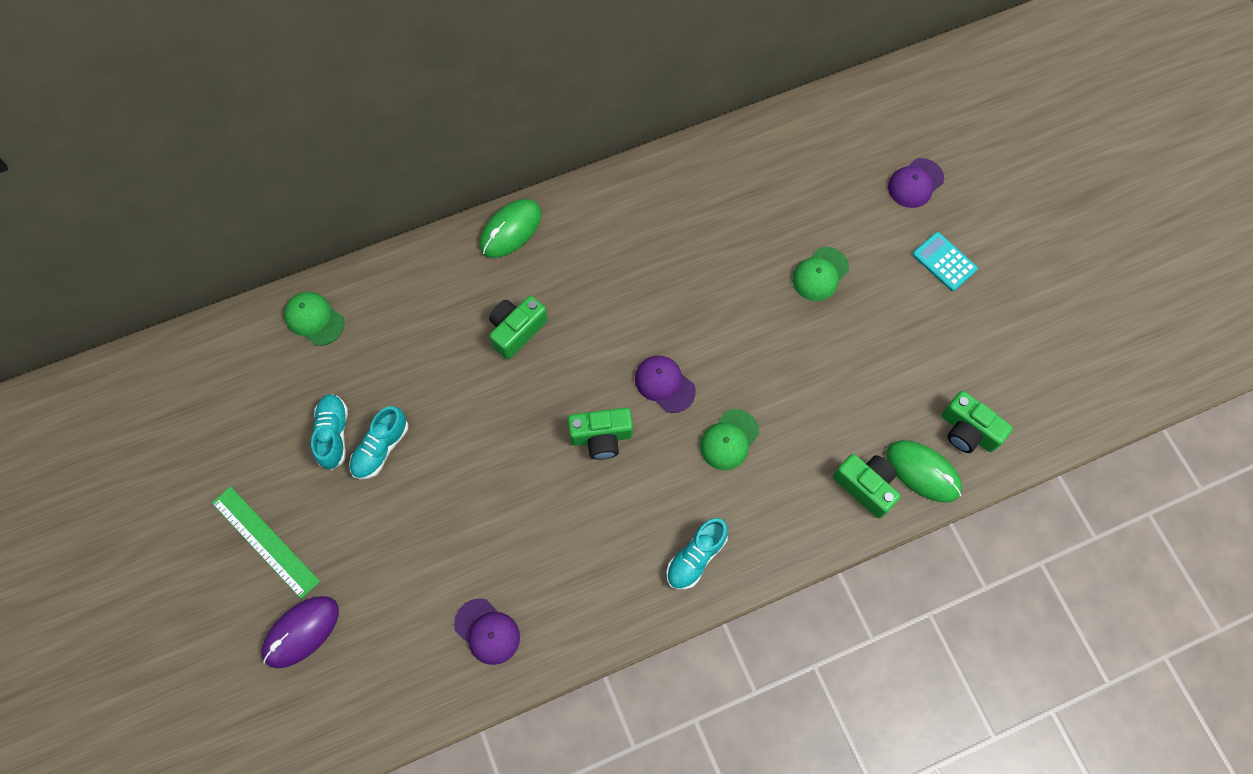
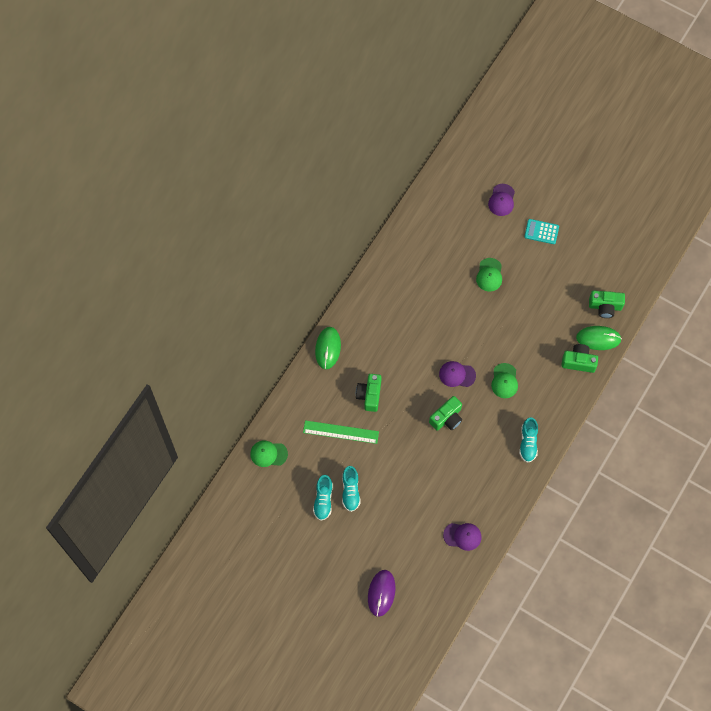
camera: 35 degrees left, 0 degrees up
(265, 542) = (332, 567): green ruler -> green ruler (341, 432)
(333, 434) = (323, 500): turquoise shoe -> turquoise shoe turned 135 degrees counterclockwise

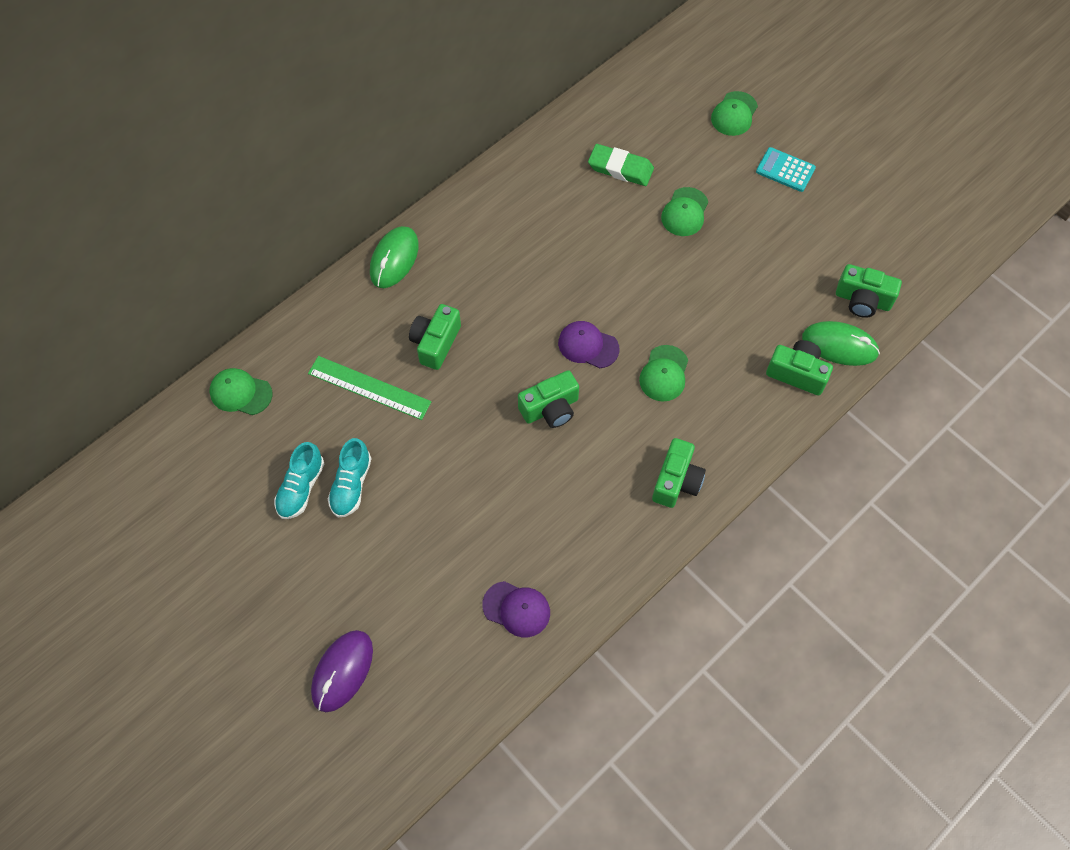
camera: 15 degrees right, 5 degrees down
(443, 254) = (620, 168): none -> green eraser
(501, 200) = (734, 114): purple cap -> green cap
(528, 443) = (676, 481): turquoise shoe -> green camera

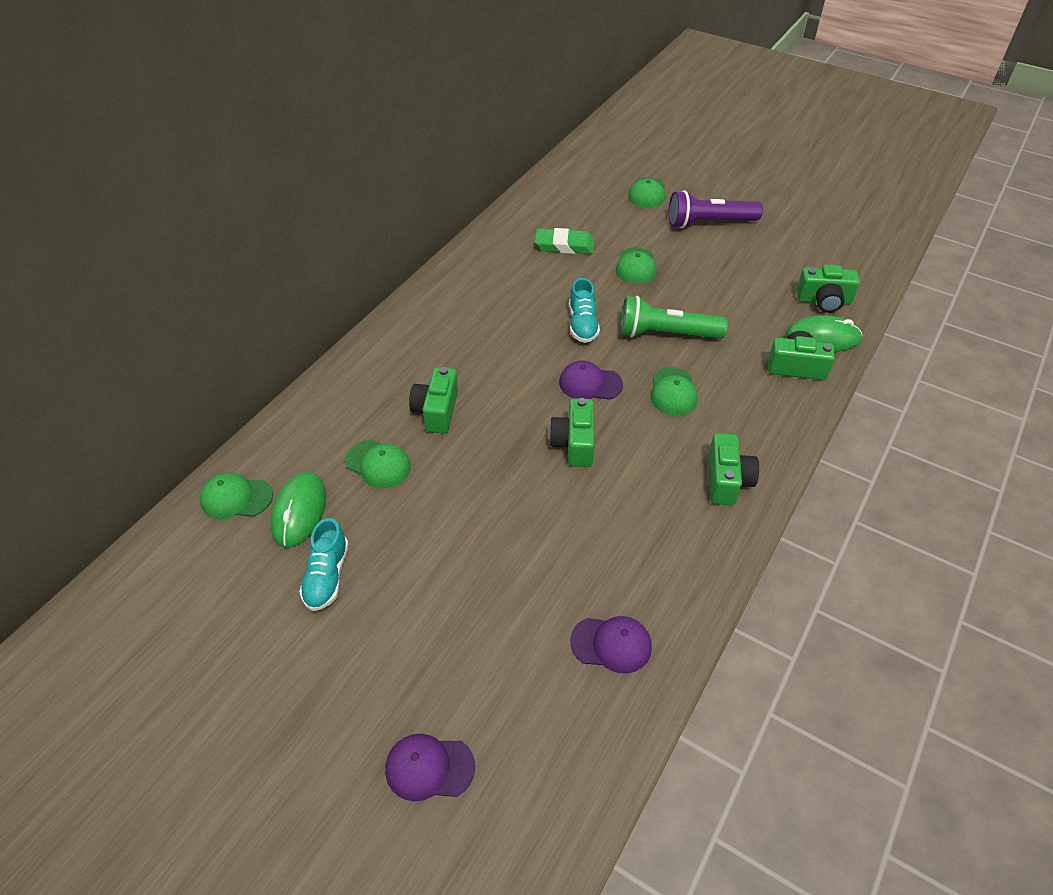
camera: 15 degrees left, 15 degrees down
(342, 671) = (429, 767): purple mouse -> purple cap
(351, 485) = (384, 560): turquoise shoe -> turquoise shoe (582, 324)
(369, 388) = (378, 464): green ruler -> green cap
(394, 259) = (373, 350): green mouse -> green mouse (299, 511)
(550, 408) = (574, 443): green camera -> green camera turned 135 degrees clockwise
(683, 304) = (666, 334): none -> green flashlight
(785, 170) = (709, 223): turquoise calculator -> purple flashlight

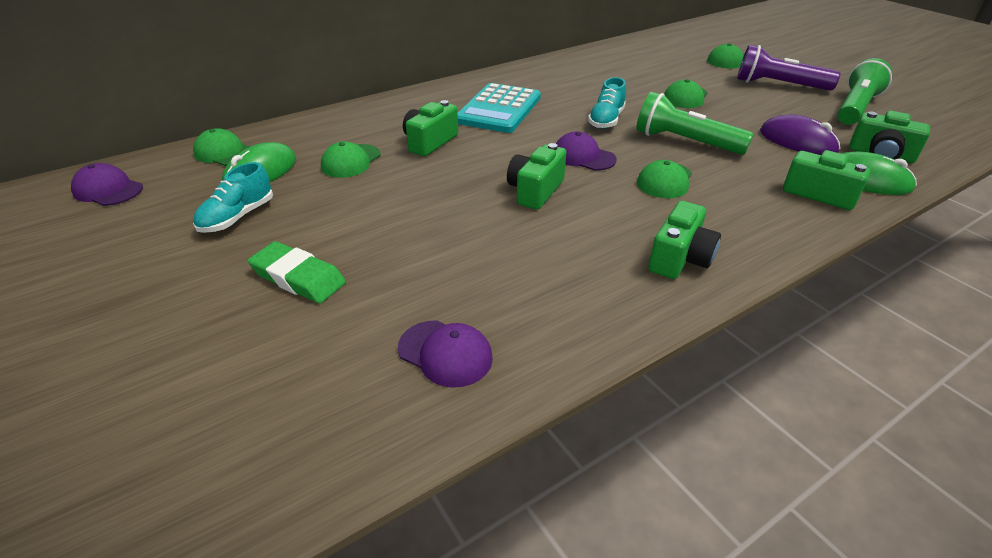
camera: 25 degrees right, 10 degrees down
(378, 464) = (351, 161): green cap -> green cap turned 60 degrees clockwise
(429, 767) = (169, 389): purple cap -> purple cap (108, 190)
(472, 339) = (499, 109): none -> turquoise calculator
(564, 245) = (626, 74): green eraser -> green eraser (298, 277)
(755, 303) = (797, 141): none -> purple mouse
(784, 240) = (855, 108): none -> green flashlight

